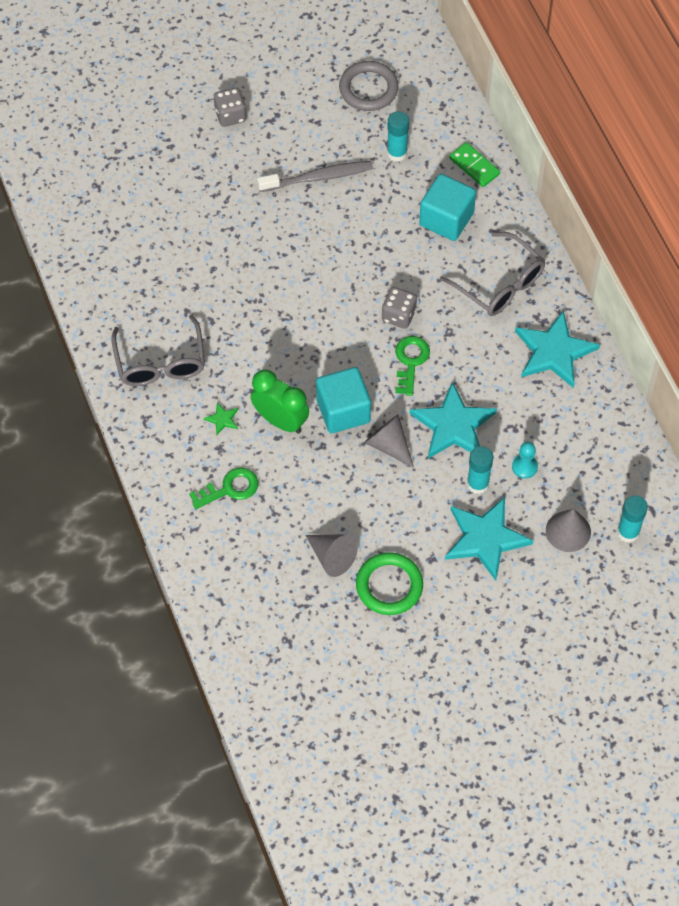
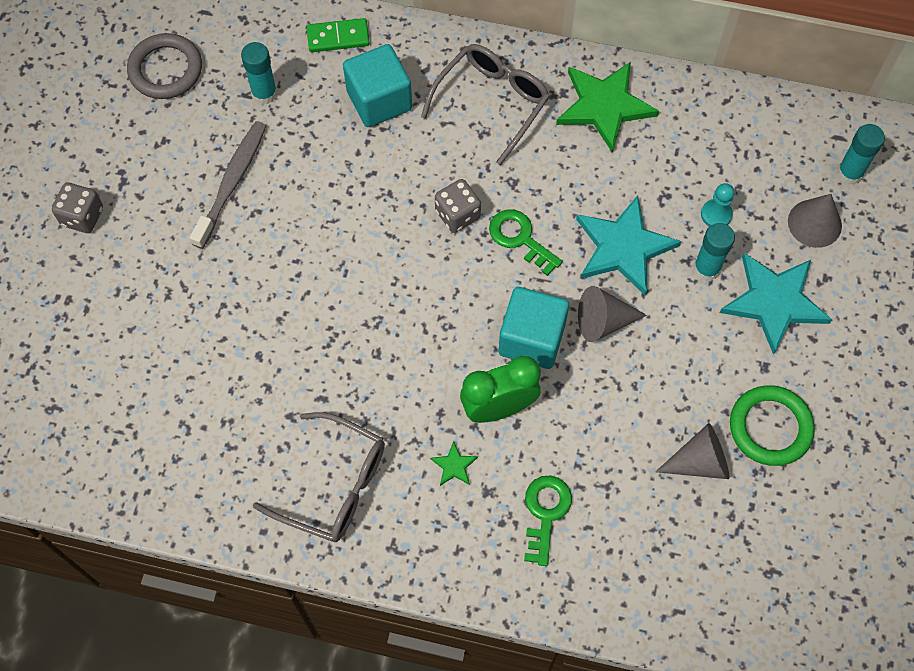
camera: 55 degrees left, 5 degrees up
(500, 284) = (492, 102): grey glasses -> grey glasses turned 45 degrees counterclockwise
(554, 351) = (604, 106): turquoise star -> green star

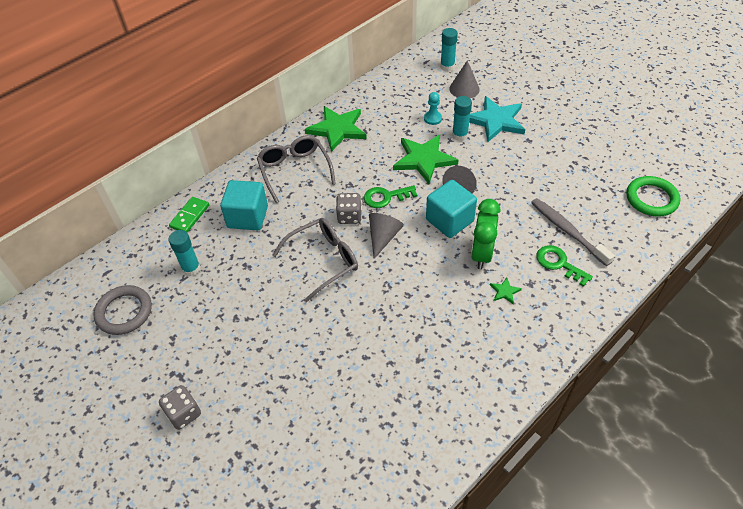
camera: 55 degrees left, 15 degrees down
(232, 182) = (235, 314): grey toothbrush -> grey toothbrush (567, 231)
(334, 485) = (481, 358): grey glasses -> grey glasses (324, 260)
(623, 247) = (424, 159): turquoise star -> green star
(699, 462) = (566, 187): grey cone -> grey cone (383, 237)
(770, 427) = (563, 153): green ring -> green ring (651, 199)

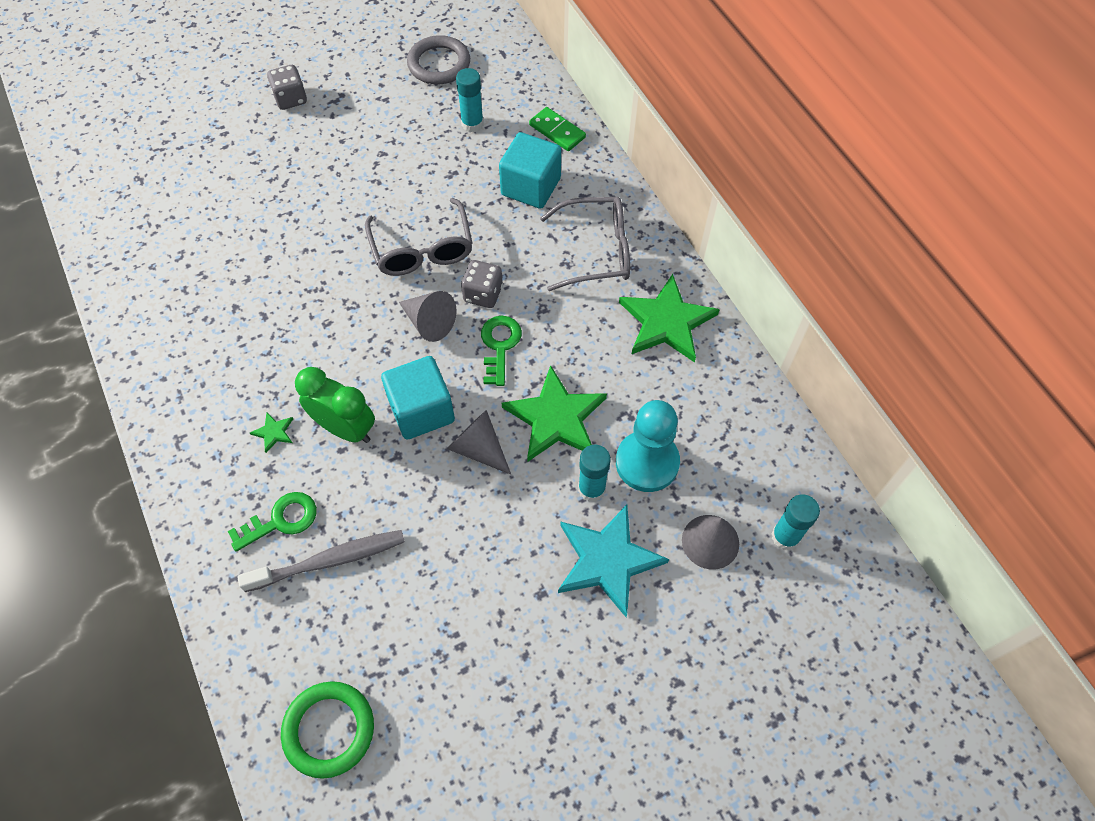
camera: 105 degrees right, 10 degrees up
(432, 118) = (647, 462): turquoise pawn -> turquoise pawn, size x2.00

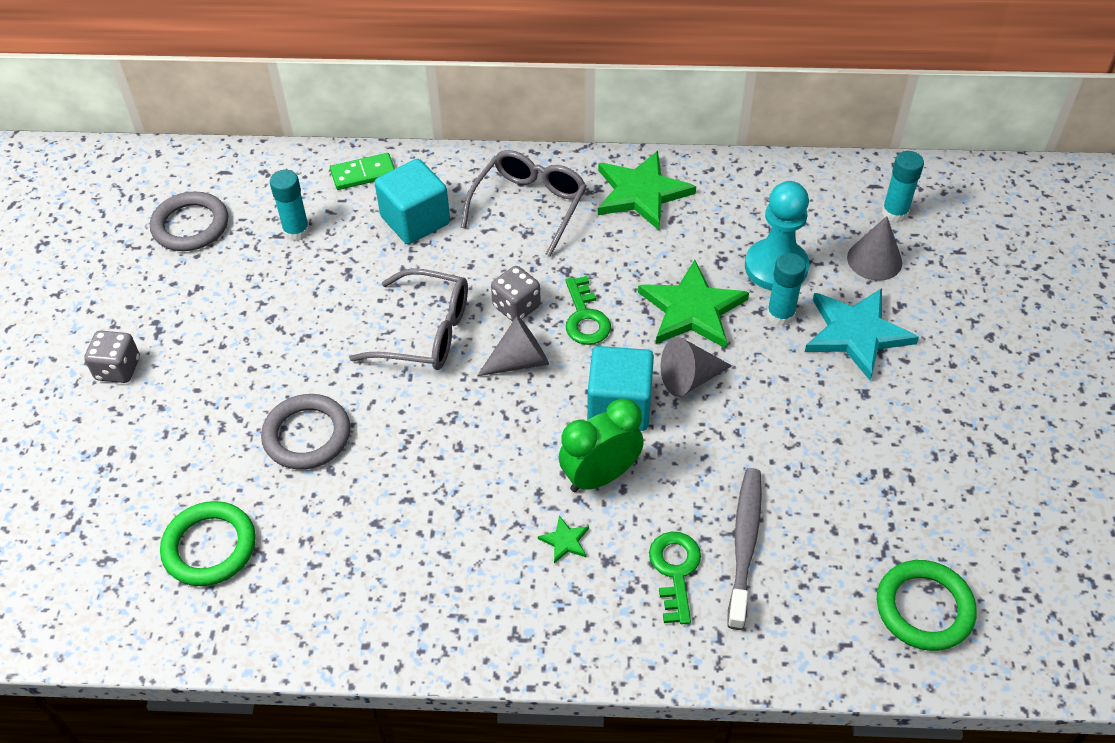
camera: 60 degrees left, 10 degrees down
(172, 226) = (209, 547): none -> green ring
(289, 229) = (307, 435): none -> grey ring
(500, 345) = (585, 318): green key -> green key turned 135 degrees counterclockwise

